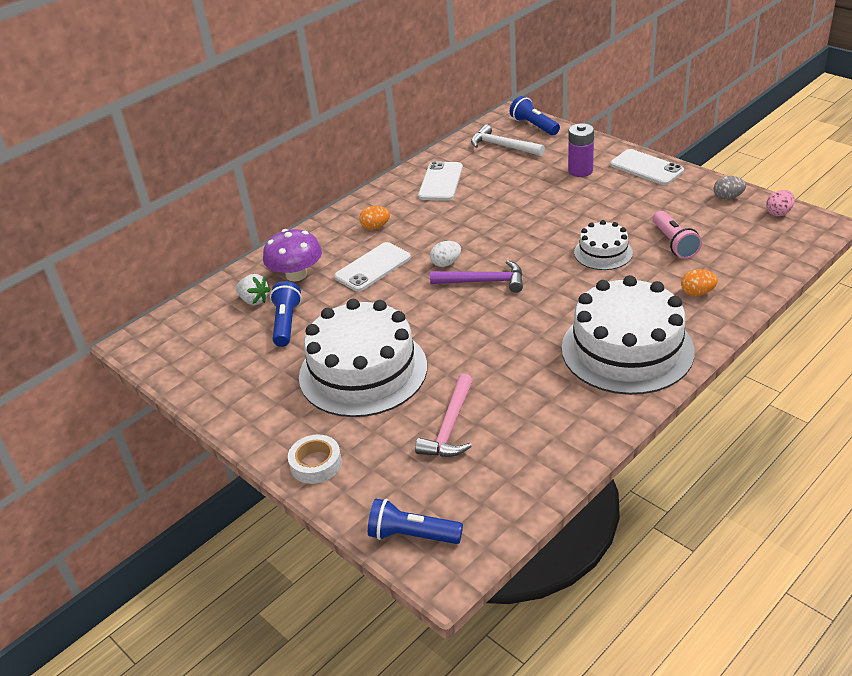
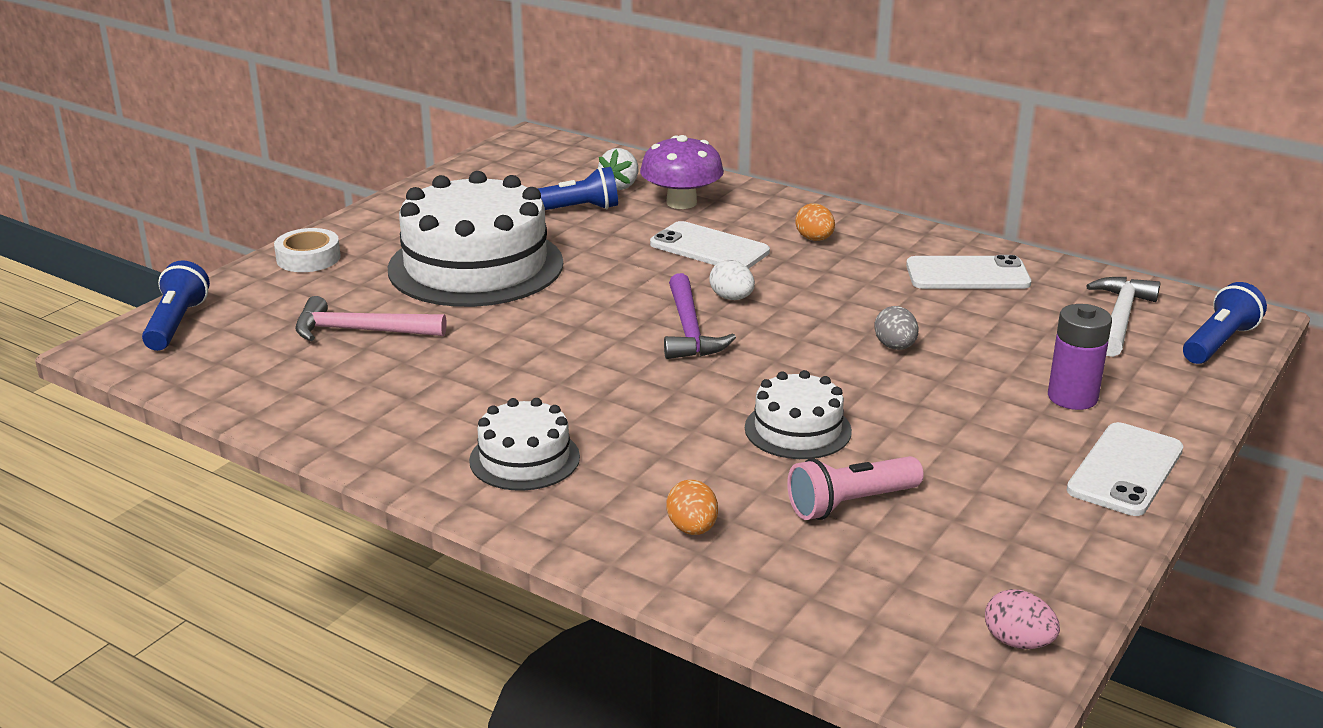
camera: 75 degrees right, 10 degrees down
(627, 349) = (524, 459): white cake -> white cake, size x0.50
(728, 197) = (1053, 572): grey egg -> grey egg (895, 347)

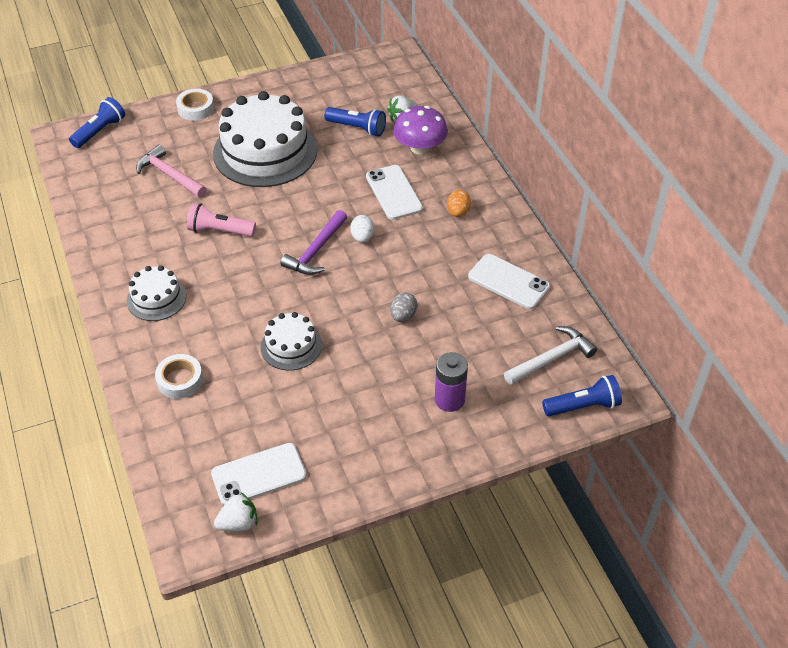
camera: 35 degrees right, 20 degrees up
(692, 529) = (180, 380): orange egg -> white tape
(850, 504) = (261, 405): pink flashlight -> pink flashlight (219, 231)
(1018, 642) = (239, 523): pink egg -> white strawberry
(1125, 470) = (413, 460): white phone -> white phone (259, 474)

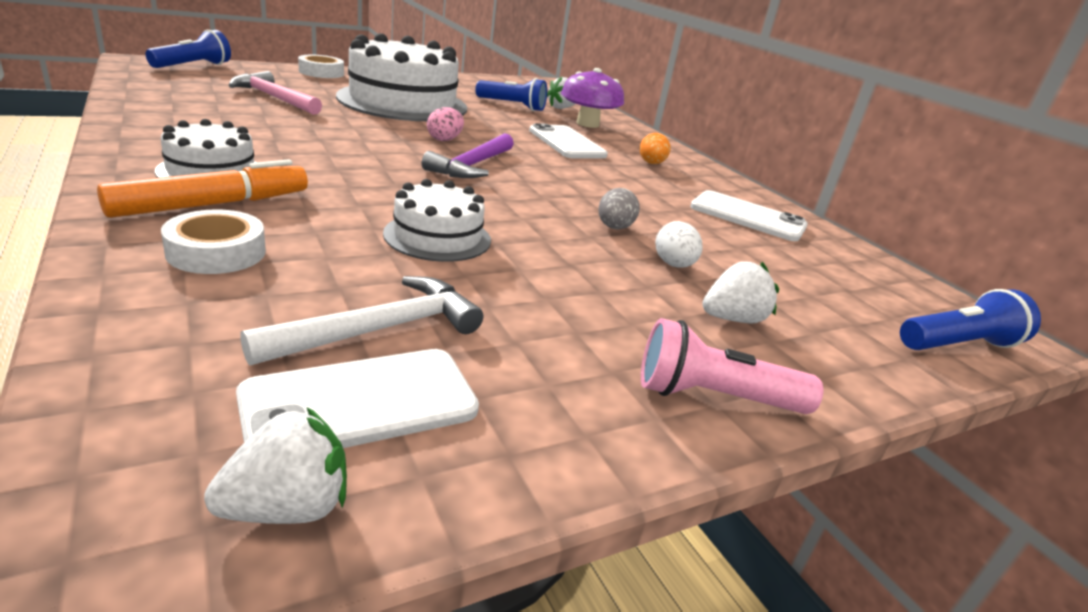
camera: 10 degrees left, 20 degrees down
(166, 335) = (212, 204): none -> orange marker
(219, 231) = (333, 137): pink flashlight -> pink flashlight (713, 397)
(297, 213) = (444, 139): none -> pink egg
(362, 237) = (535, 164): white egg -> white egg (673, 265)
(449, 399) = (732, 319): purple battery -> white strawberry
(551, 358) = (862, 288): white hammer -> white hammer (379, 330)

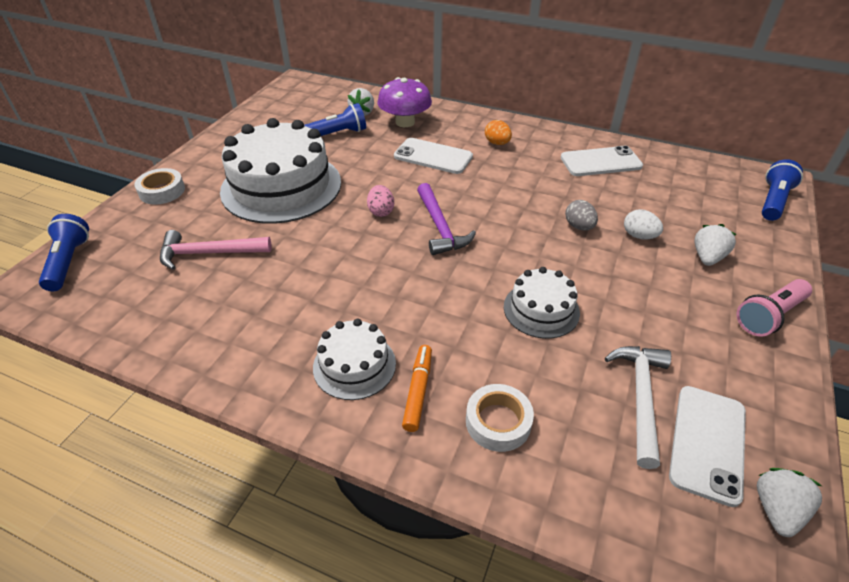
camera: 35 degrees left, 15 degrees up
(212, 204) = (418, 391): orange marker -> orange marker, size x0.66

